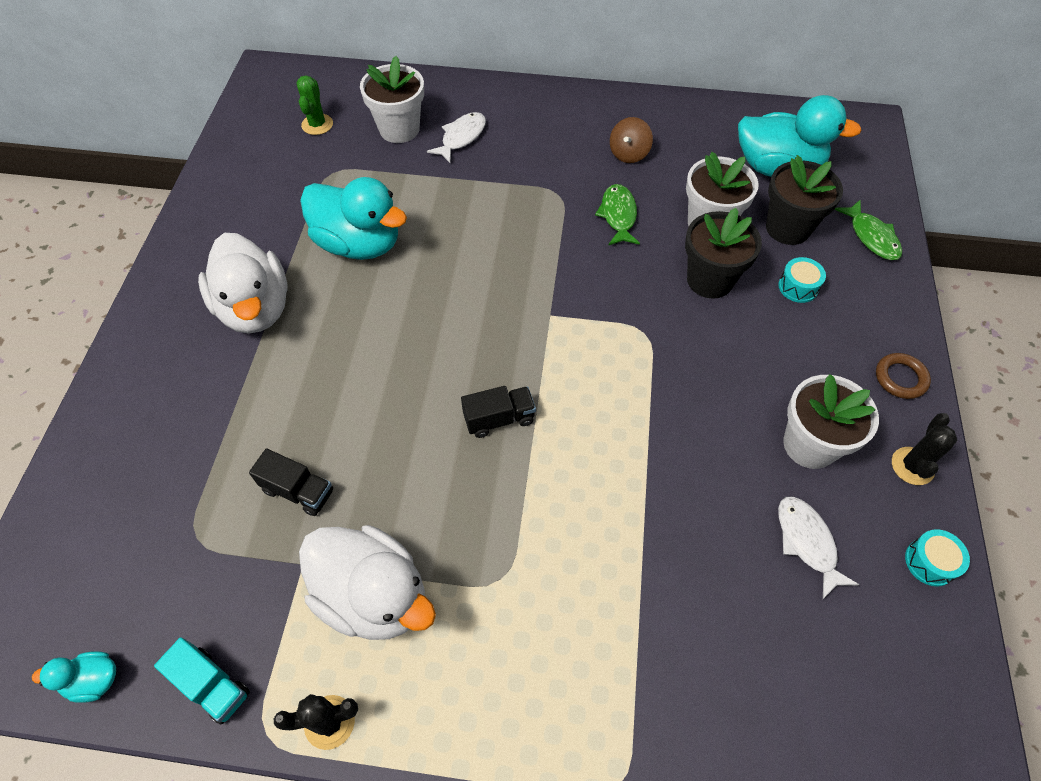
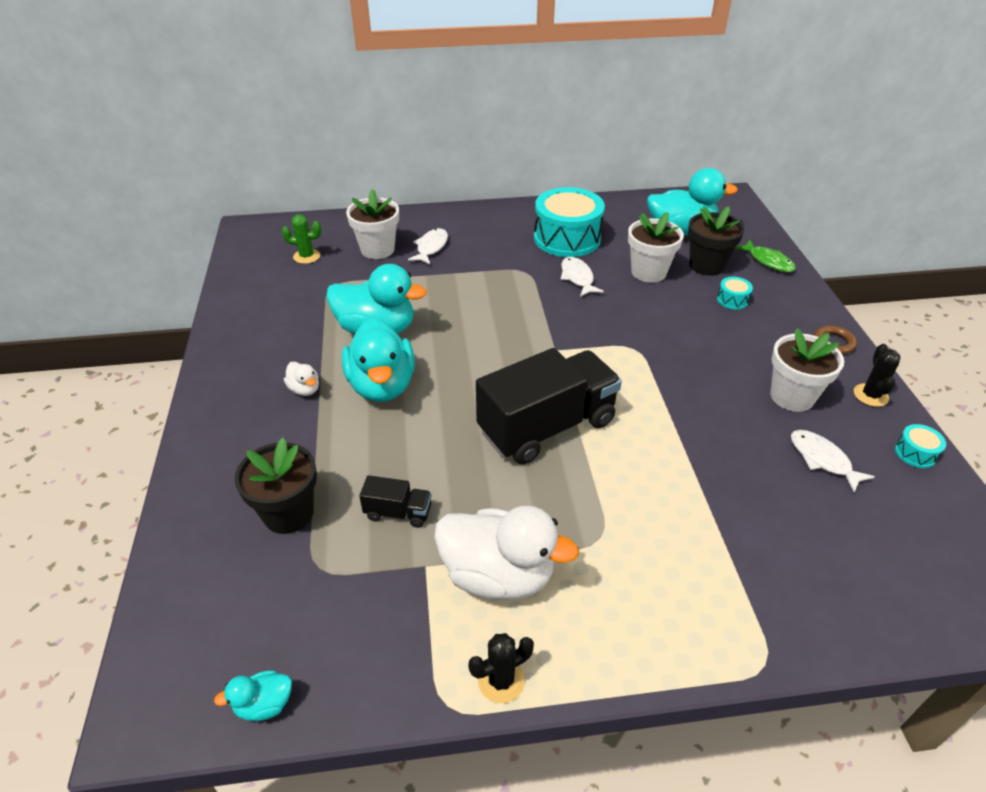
camera: 15 degrees left, 15 degrees down
(212, 685) = (381, 679): turquoise truck -> none
(255, 308) = (305, 389): white duck -> white duck, size x0.45
(317, 124) = (306, 256): green cactus -> green cactus turned 75 degrees counterclockwise
(338, 322) = (382, 385): none -> turquoise duck
(499, 418) = (546, 426): black truck -> black truck, size x2.31
(618, 215) = (577, 278): green fish -> white fish
(628, 153) = (567, 238): brown spinning top -> turquoise drum
(710, 280) = (666, 306): black flower pot -> black flower pot (288, 513)

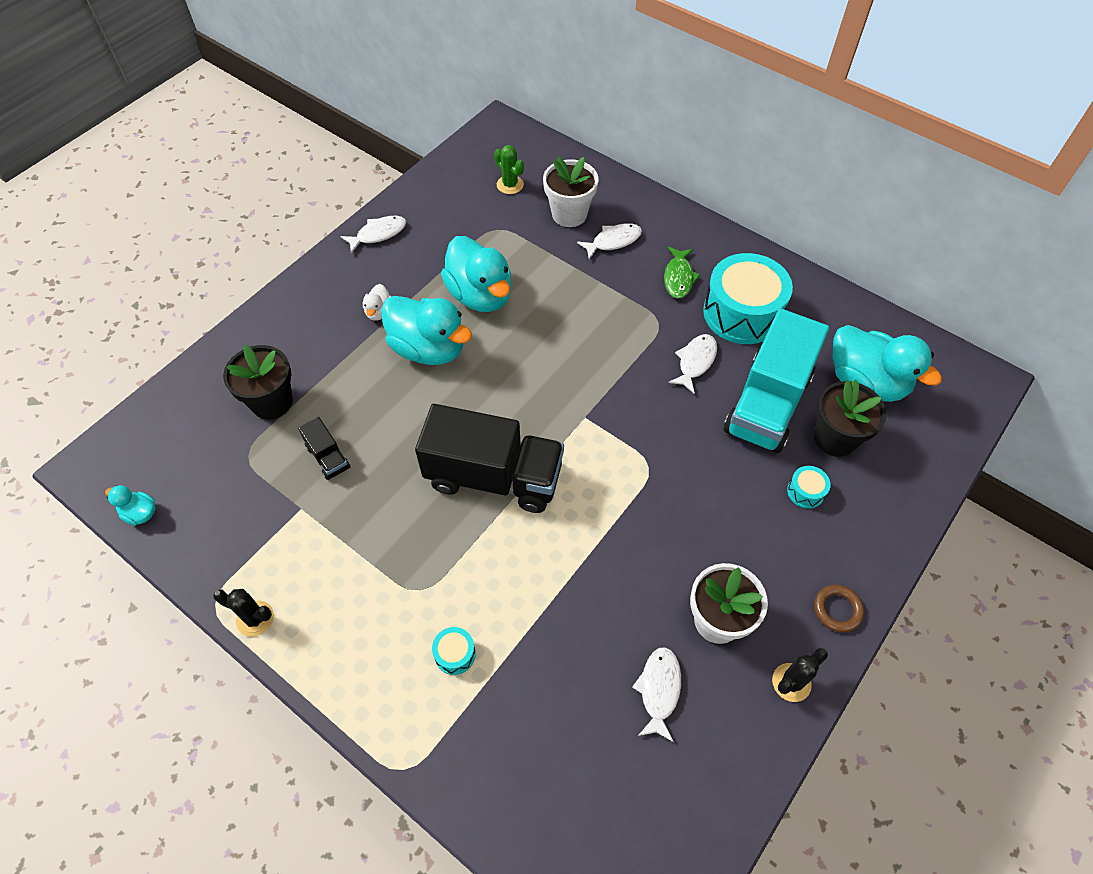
camera: 45 degrees right, 15 degrees up
(232, 342) = (378, 234): none -> white fish
(382, 385) = (428, 348): turquoise duck -> turquoise duck turned 90 degrees counterclockwise
(498, 575) = (331, 554): white duck -> none
(648, 272) = (767, 404): white flower pot -> turquoise truck
(768, 261) = (907, 481): green fish -> green fish (678, 278)
(915, 453) = (747, 760): turquoise drum -> turquoise drum (455, 654)

